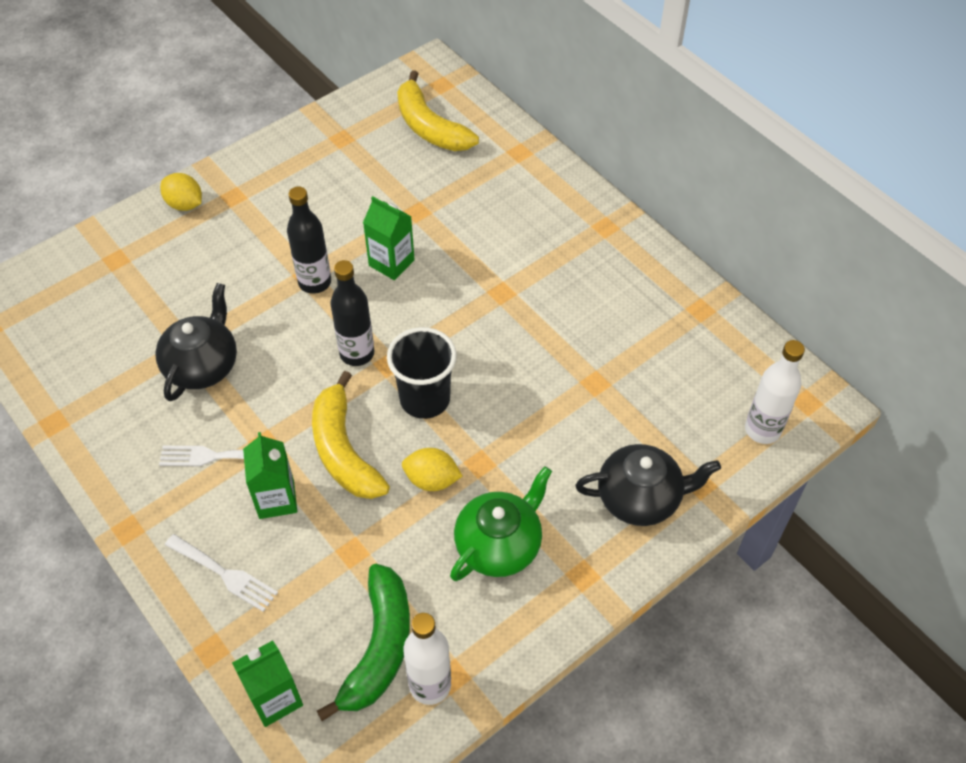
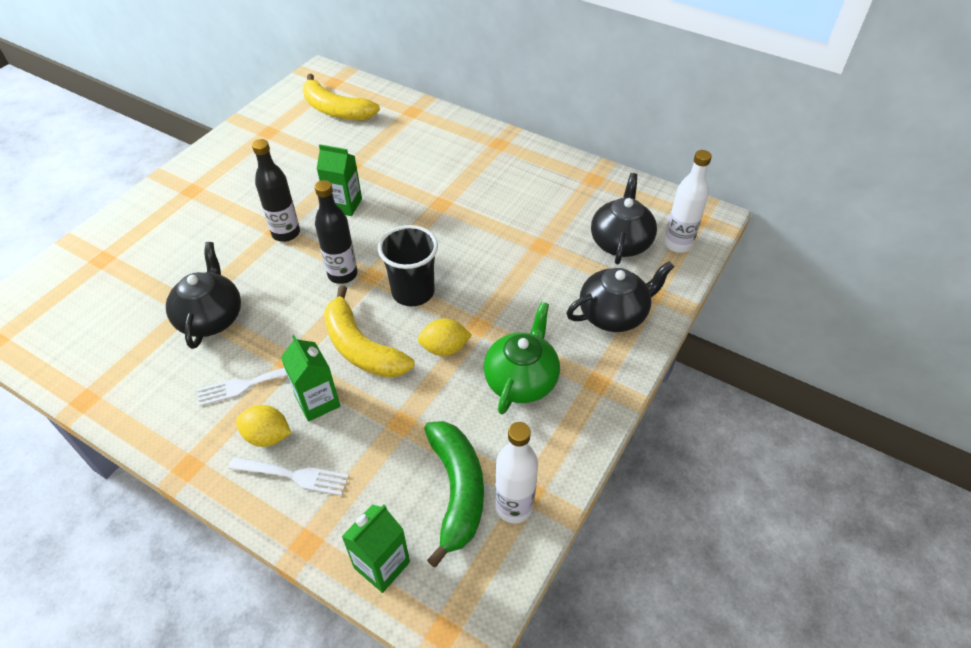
camera: 20 degrees left, 5 degrees down
(185, 204) = (151, 205): yellow lemon -> yellow lemon (267, 436)
(693, 406) = (620, 242): none -> black teapot

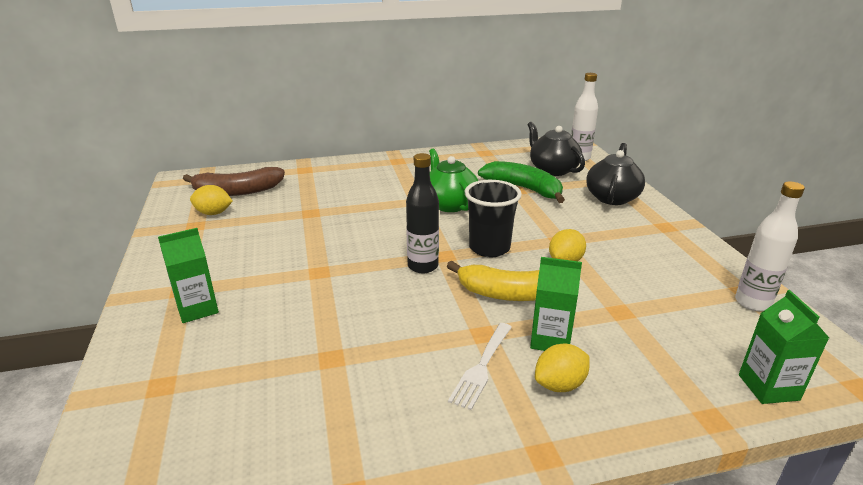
camera: 45 degrees left, 20 degrees down
(211, 318) = (366, 352): black teapot -> none
(286, 233) = (330, 269): black bottle -> none
(293, 126) = (213, 213): none -> yellow lemon
(294, 475) = (624, 390): white fork -> none
(336, 110) = (237, 191): yellow banana -> brown banana
(344, 205) = (347, 233): green carton -> green carton (197, 309)
(457, 491) = (716, 318): green banana -> green banana (524, 189)
(521, 380) = (633, 248): green teapot -> green teapot (449, 204)

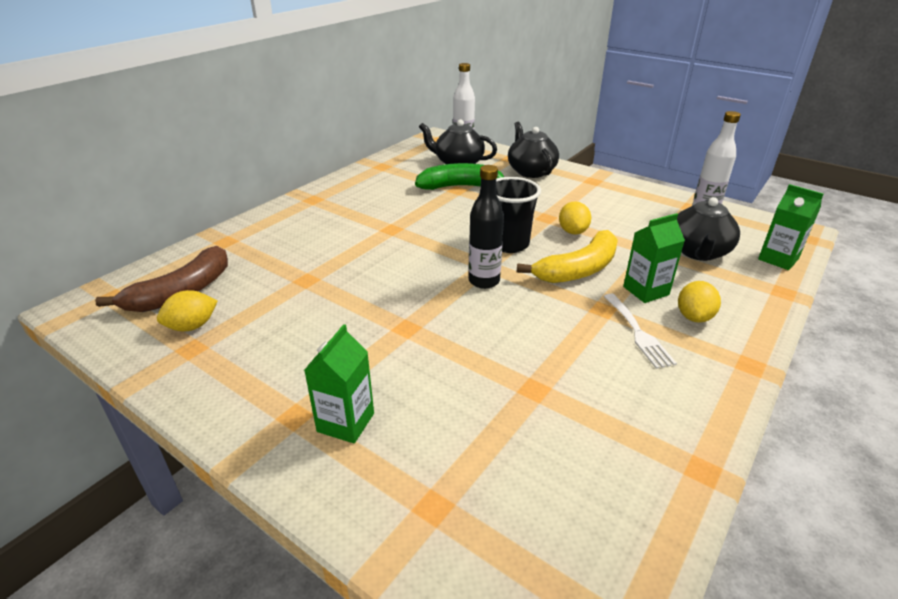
camera: 40 degrees left, 5 degrees up
(449, 204) = (423, 221): green teapot -> none
(672, 335) = (698, 252): none -> black teapot

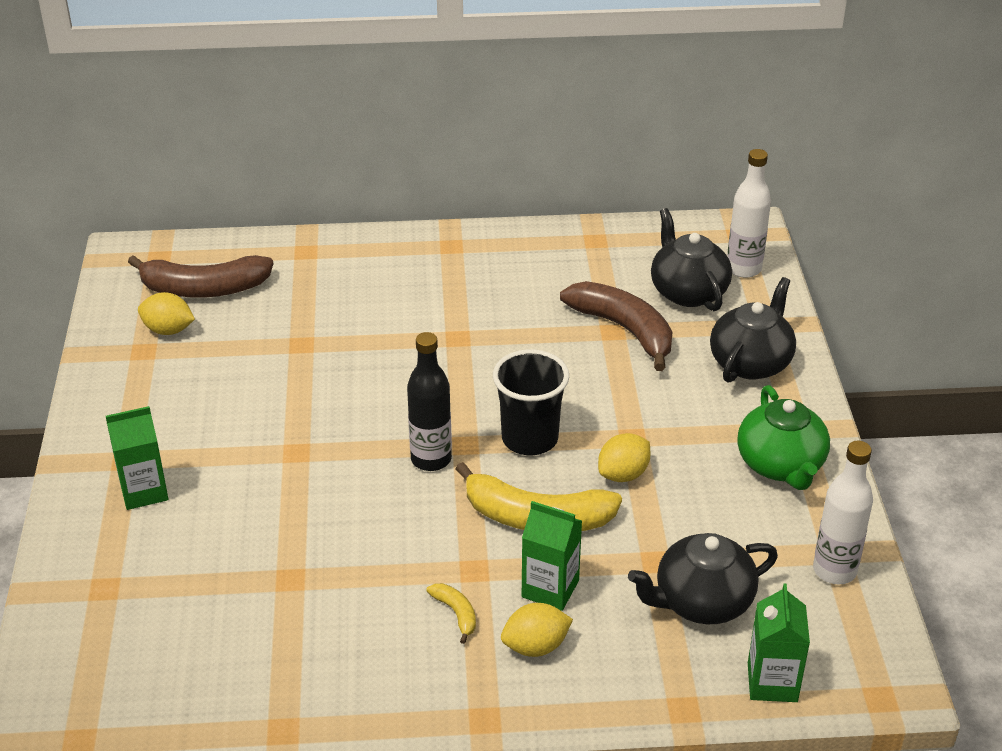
camera: 50 degrees right, 5 degrees up
(461, 187) = (624, 330): green banana -> brown banana
(614, 194) = (780, 465): none -> green teapot
(638, 333) = (456, 613): white fork -> yellow banana

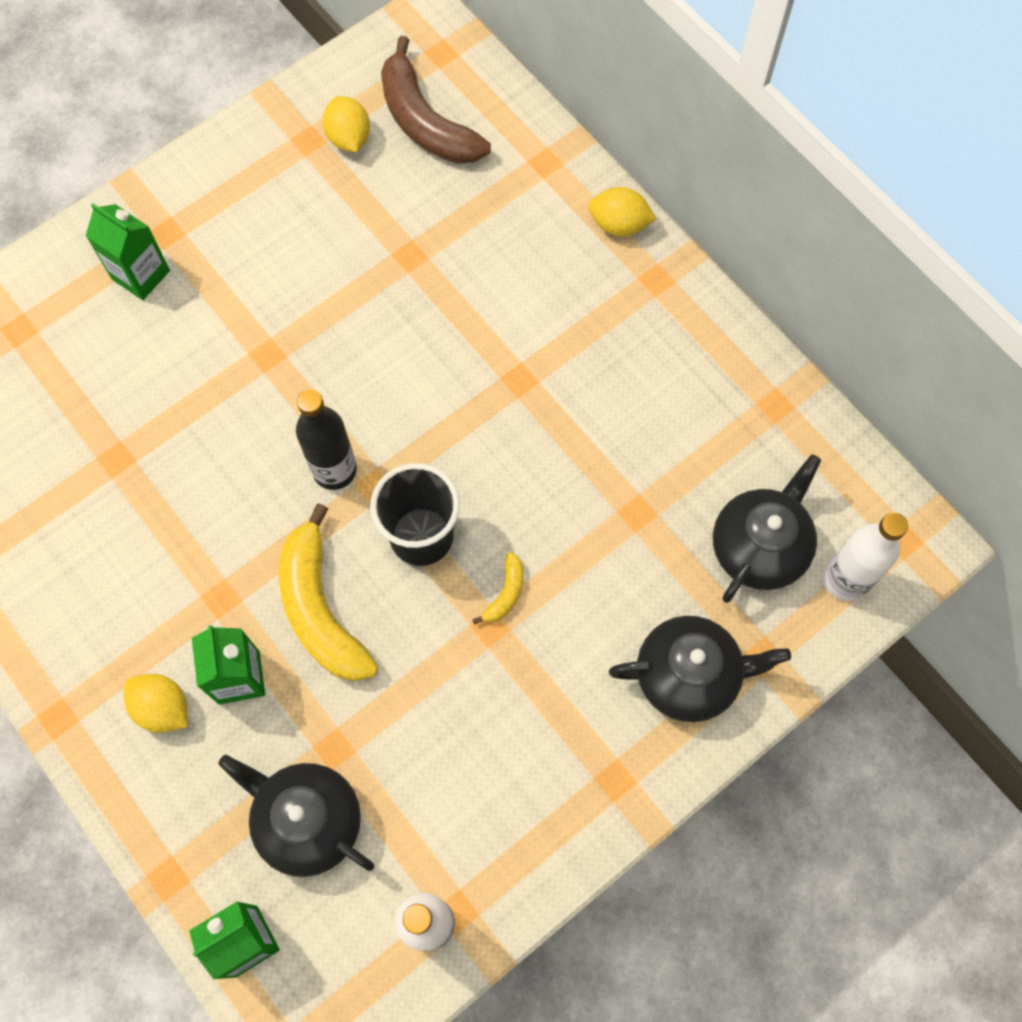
camera: 55 degrees right, 30 degrees up
(456, 613) = (160, 618): yellow banana -> yellow banana (505, 593)
(623, 474) = (431, 650): yellow lemon -> yellow lemon (619, 224)
(624, 330) = (648, 522): brown banana -> none
(780, 465) = (548, 792): green teapot -> none

